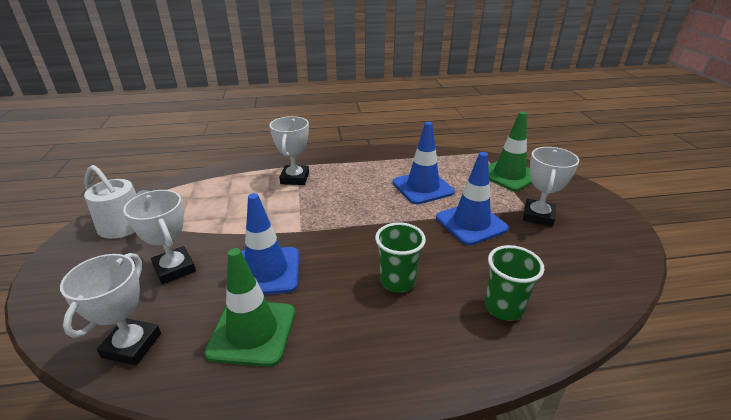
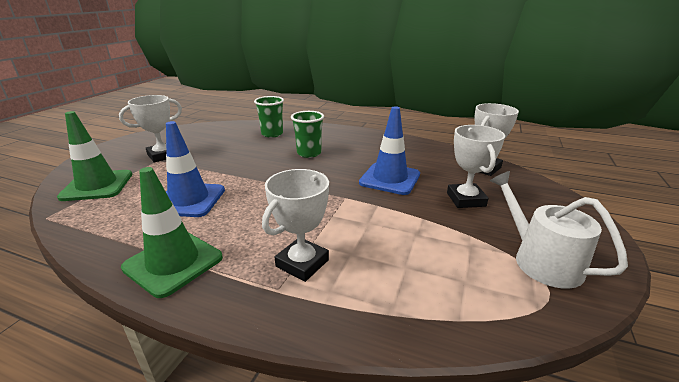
camera: 150 degrees left, 5 degrees down
(252, 332) = (409, 156): green traffic cone -> green traffic cone (173, 262)
(471, 223) = (212, 164): blue traffic cone -> none

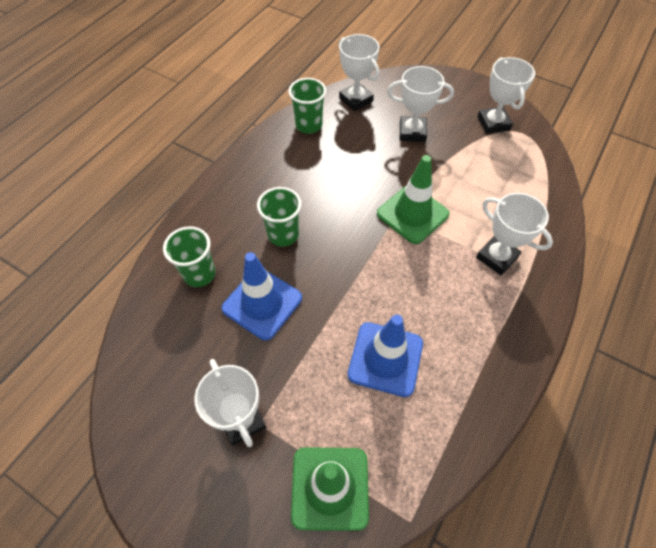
camera: 80 degrees left, 30 degrees up
(173, 262) = (496, 353): green traffic cone -> green traffic cone (412, 214)
(390, 179) = (365, 173): blue traffic cone -> blue traffic cone (262, 303)
(430, 152) = (308, 125): none -> green cup
(540, 260) = (493, 123): white watering can -> white trophy

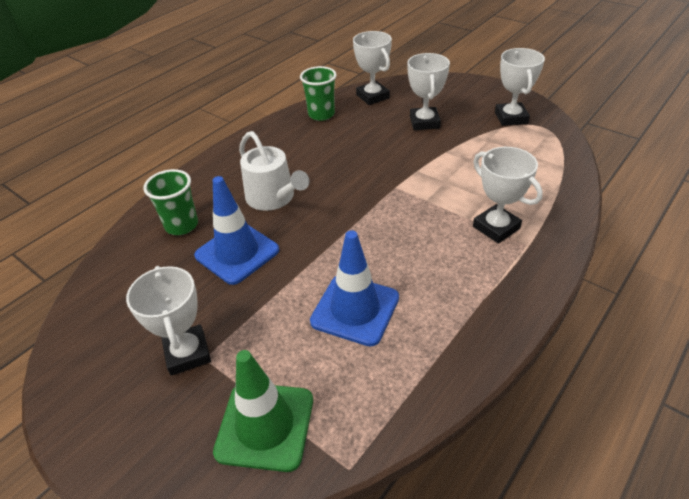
camera: 10 degrees right, 15 degrees down
(283, 235) = (273, 198): green cup -> white watering can
(412, 132) = (424, 122): white trophy -> white trophy turned 75 degrees clockwise
(412, 214) = (411, 187): green traffic cone -> none

